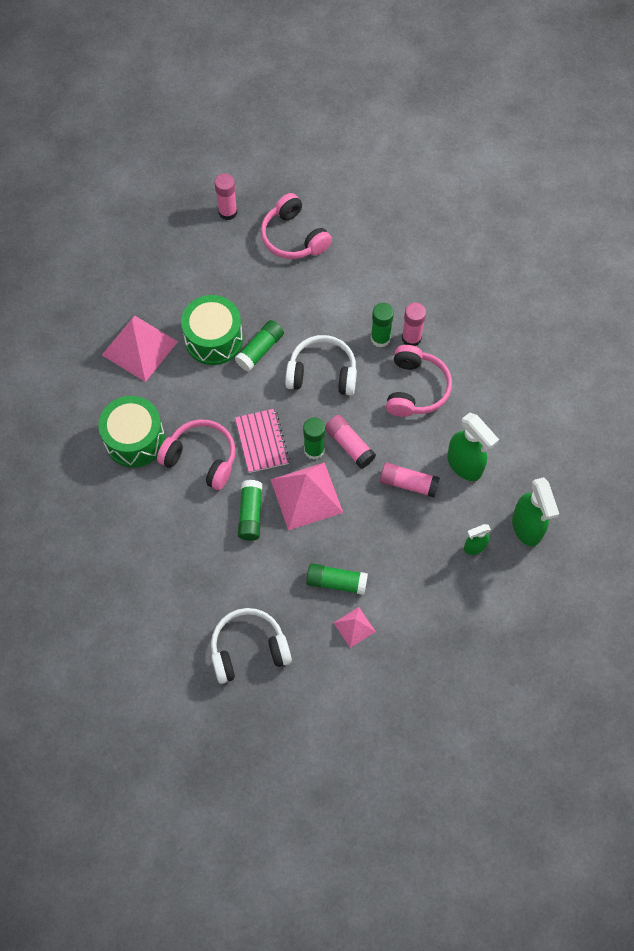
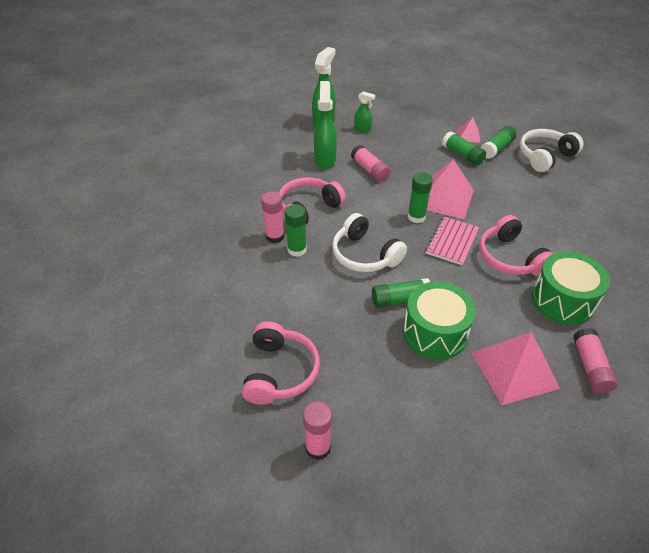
camera: 140 degrees left, 20 degrees down
(248, 649) = (545, 156): white headphones -> white headphones turned 120 degrees clockwise
(250, 514) = (494, 209): green glue stick -> green glue stick (496, 148)
(349, 445) = (388, 206): pink glue stick -> pink glue stick (590, 367)

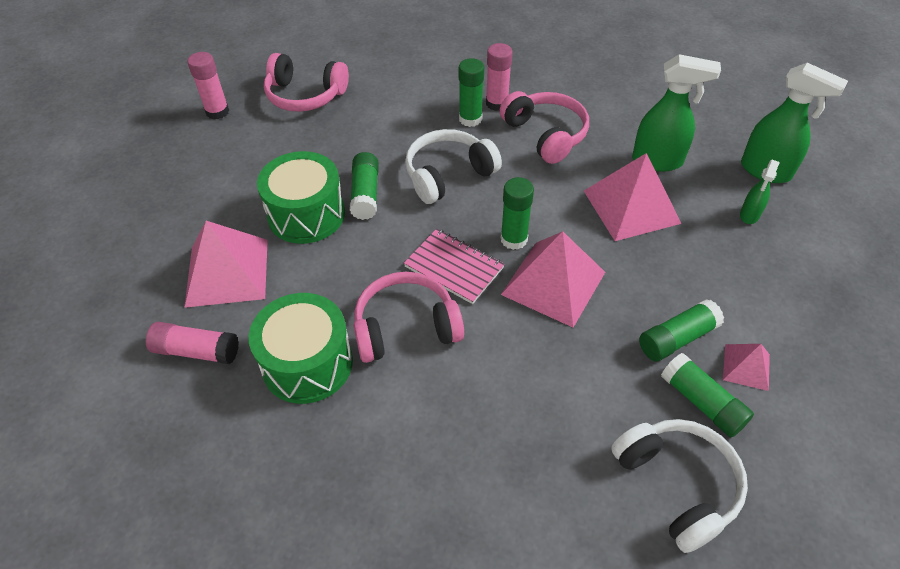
camera: 100 degrees right, 5 degrees up
(370, 170) = (631, 207): pink glue stick -> pink pyramid

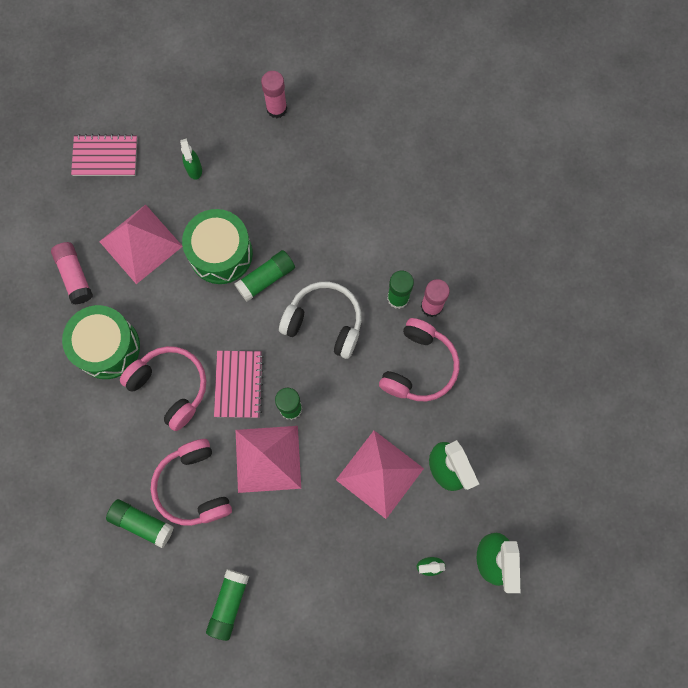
camera: 55 degrees right, 25 degrees up
(105, 254) = (105, 156): none -> pink notebook
(203, 192) = (194, 169): none -> green spray bottle
(305, 95) = (338, 156): pink headphones -> pink headphones (193, 486)
(677, 338) = (271, 565): green glue stick -> green glue stick (142, 523)
(677, 485) = (160, 614): white headphones -> none
(746, 367) = (276, 621): pink pyramid -> none

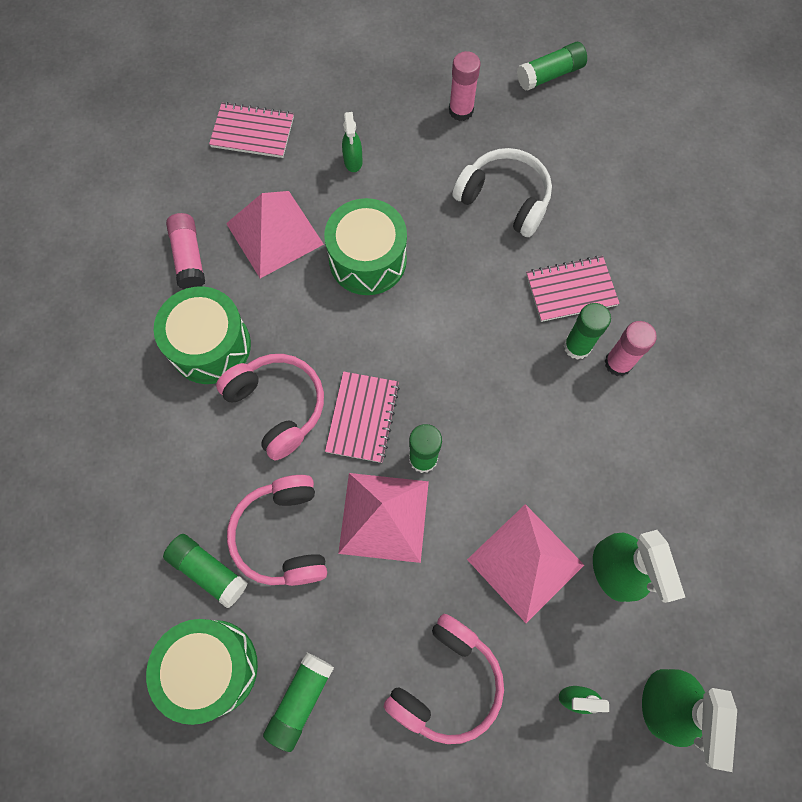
camera: 10 degrees right, 5 degrees down
(158, 593) = (211, 668): none -> green drum
(266, 278) = (417, 297): green glue stick -> green glue stick (550, 75)
(324, 322) = (481, 360): white headphones -> white headphones (504, 199)
(387, 252) = (571, 290): none -> pink notebook
(419, 366) = (593, 434): pink headphones -> pink headphones (447, 682)

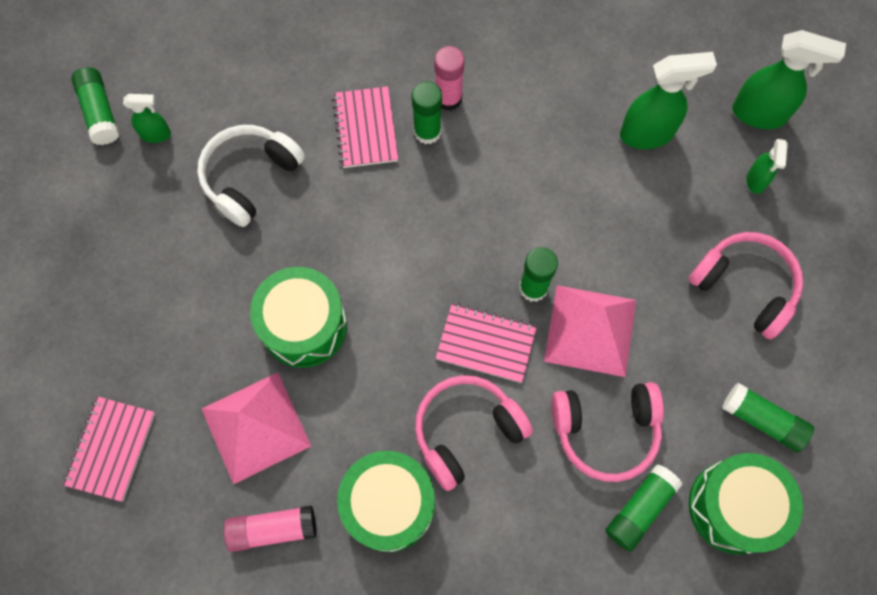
camera: 85 degrees left, 0 degrees up
(353, 161) = (174, 332): green spray bottle -> green spray bottle (156, 134)
(461, 110) = (128, 209): pink glue stick -> none
(525, 562) = (637, 206): pink pyramid -> none

